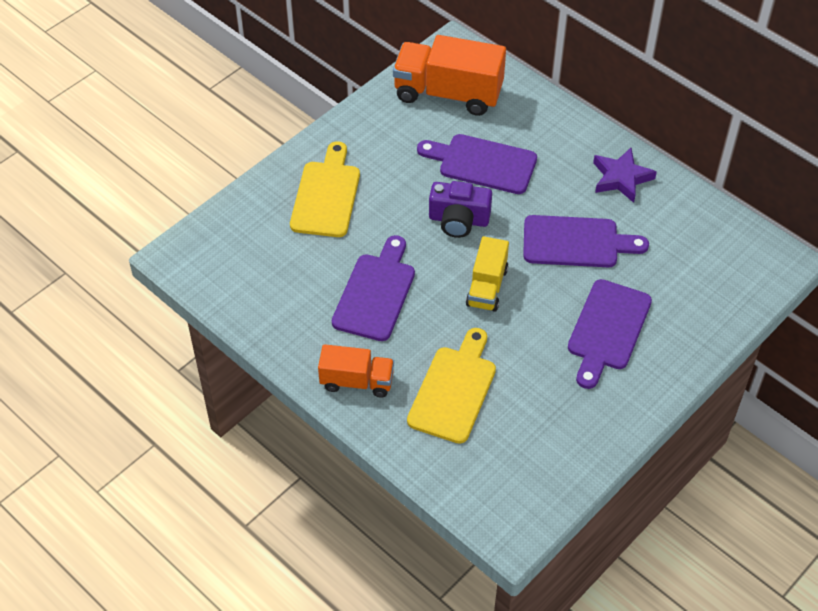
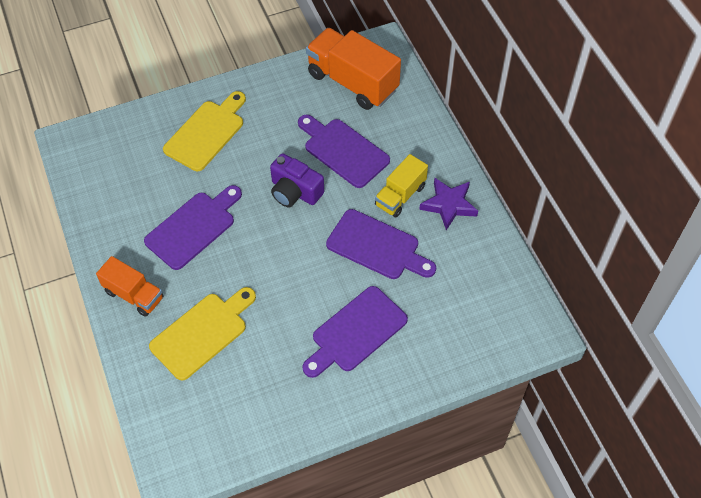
camera: 25 degrees right, 5 degrees up
(487, 287) = (282, 256): yellow truck -> yellow truck (400, 196)

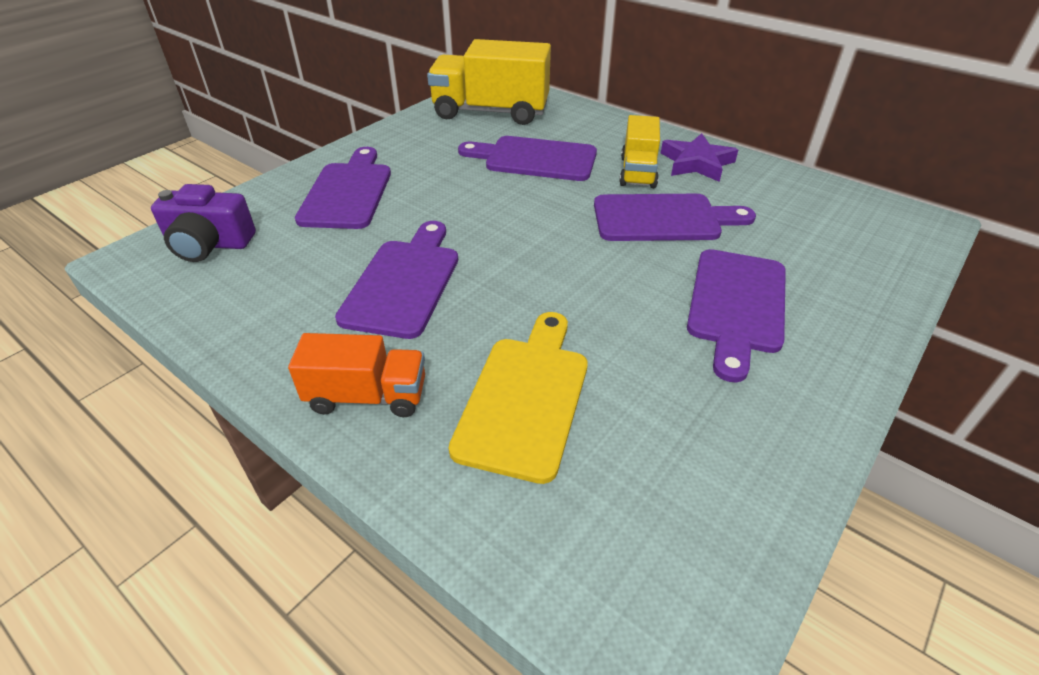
camera: 30 degrees left, 15 degrees down
(206, 133) = (348, 192): yellow cutting board -> purple cutting board
(295, 191) = (512, 206): purple camera -> purple camera (209, 244)
(352, 82) = (491, 112): orange truck -> yellow truck

